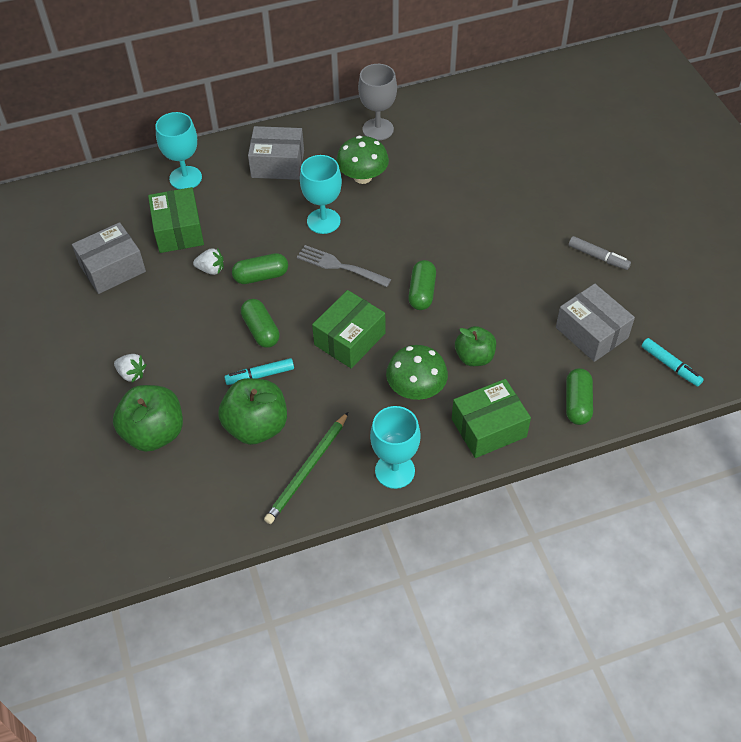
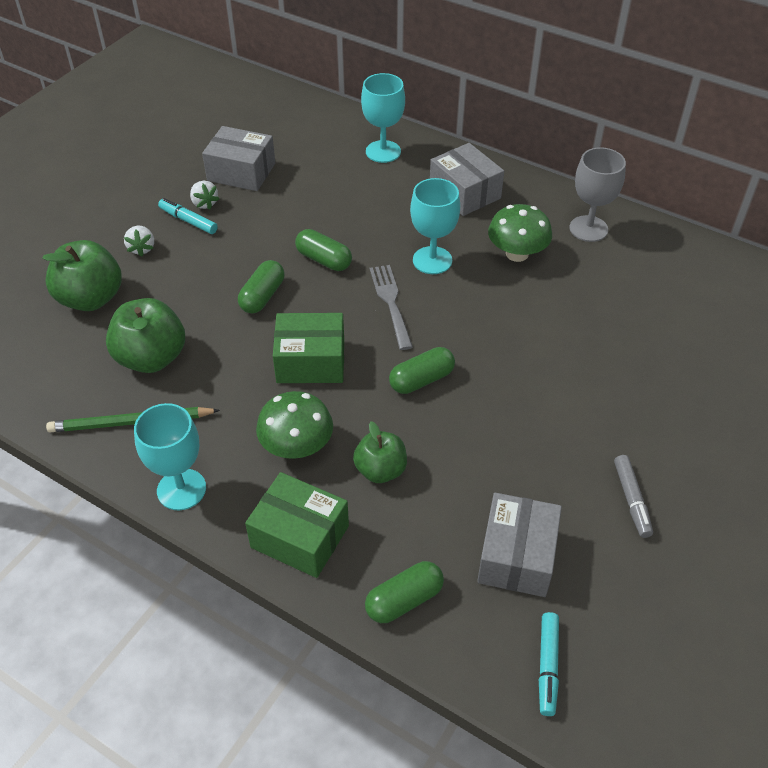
camera: 50 degrees right, 5 degrees down
(178, 231) = (321, 182): green box -> none
(211, 269) = (299, 226): white strawberry -> white strawberry (204, 203)
(260, 375) = (211, 326): turquoise marker -> turquoise marker (188, 221)

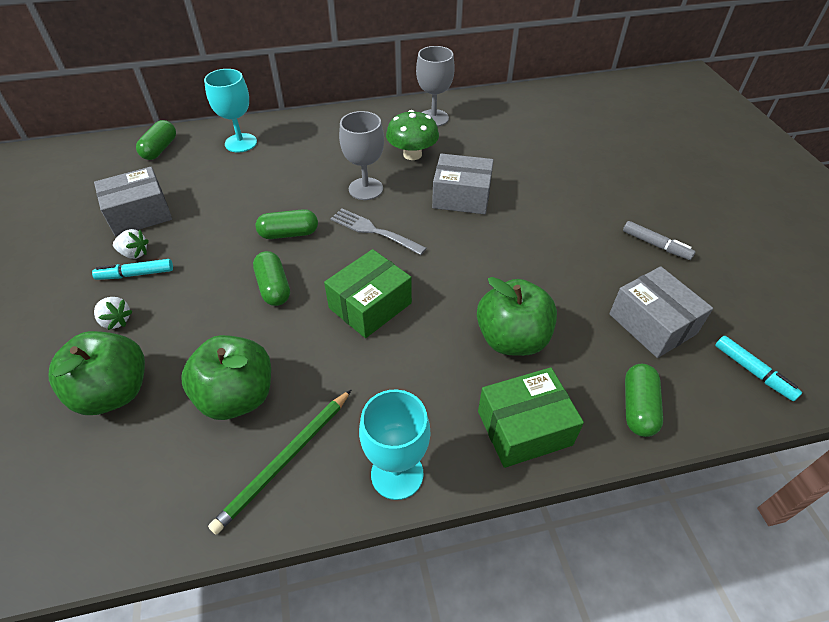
camera: 45 degrees left, 0 degrees up
(297, 446) = (438, 369): green mushroom -> none
(380, 470) = (512, 339): green apple -> green apple, size x1.56
(421, 380) = (458, 264): green capsule -> green capsule (160, 149)
(432, 260) = (365, 189): turquoise goblet -> grey goblet
(464, 193) = (332, 138): grey box -> grey box (461, 197)

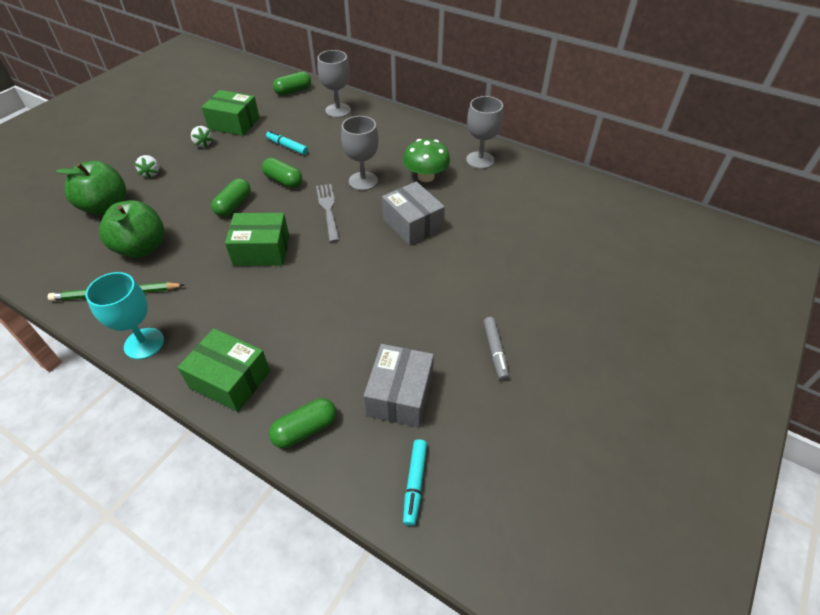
camera: 45 degrees right, 0 degrees up
(136, 274) = (189, 155): turquoise marker -> turquoise marker (287, 146)
(140, 214) = (234, 123): grey box -> green box
(241, 143) = (338, 110): turquoise goblet -> grey goblet
(512, 339) = (302, 329): green apple -> none

